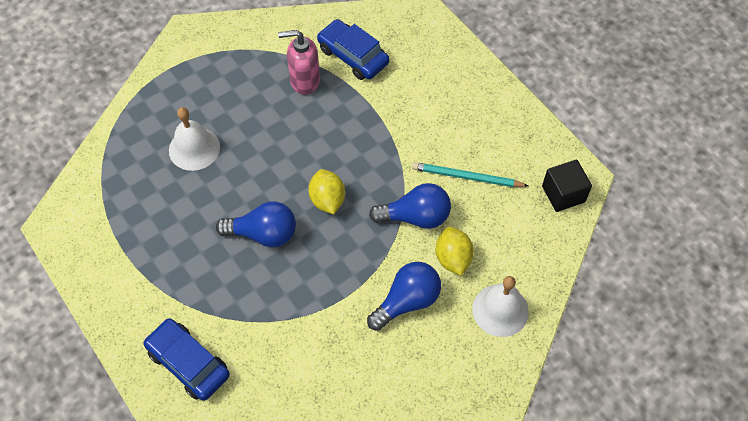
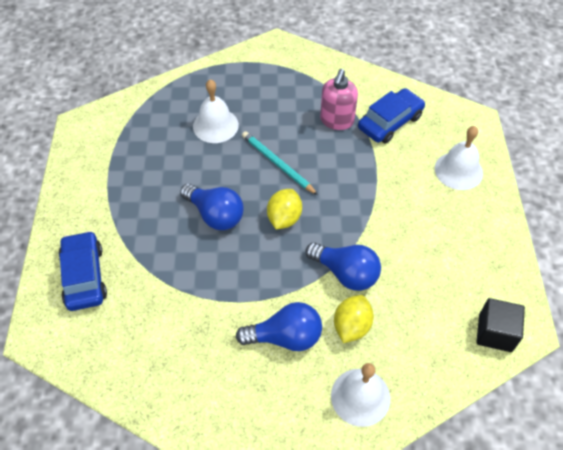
camera: 35 degrees right, 5 degrees down
(304, 81) = (336, 121): pink soap dispenser -> pink soap dispenser turned 105 degrees counterclockwise
(353, 56) = (390, 122): blue car -> blue car turned 60 degrees clockwise
(442, 70) = (458, 170): none -> white bell
(467, 177) = (415, 267): turquoise pencil -> turquoise pencil (277, 164)

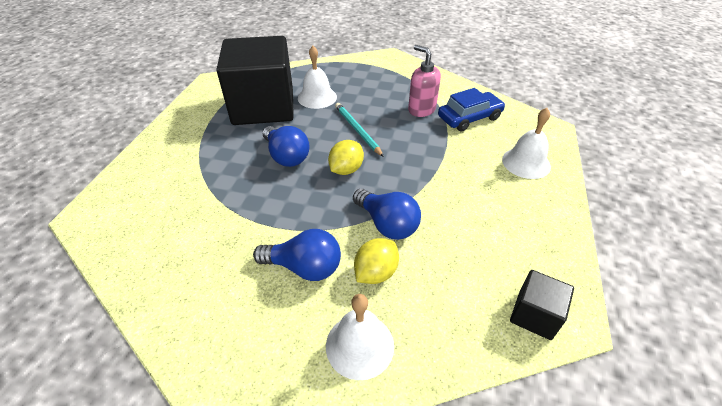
camera: 15 degrees right, 10 degrees down
(84, 276) = (152, 179): blue car -> none
(160, 152) = (263, 107): none -> black cube
(336, 121) = (421, 110): pink soap dispenser -> pink soap dispenser turned 105 degrees clockwise

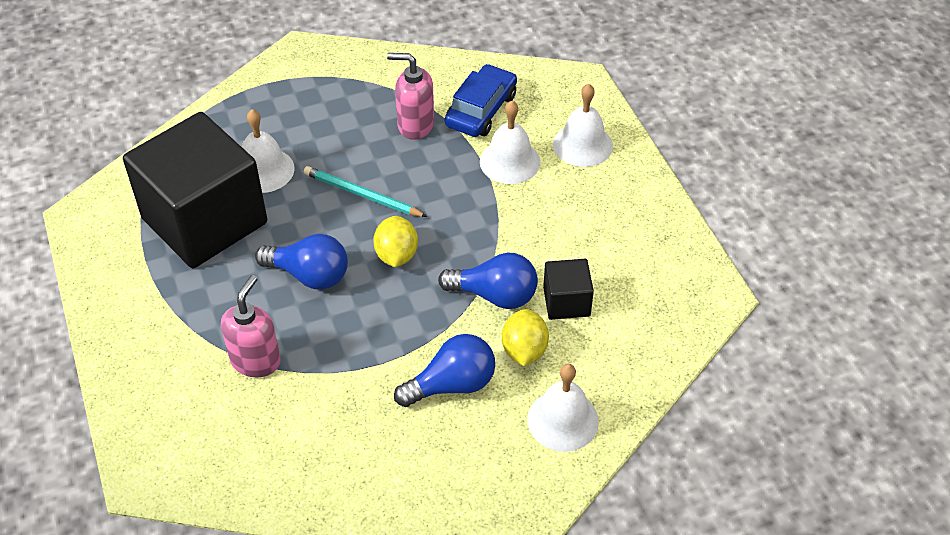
camera: 35 degrees left, 5 degrees up
(210, 186) = (256, 360): none -> pink soap dispenser
(465, 151) = (509, 161): none -> white bell
(534, 315) = (686, 308): black cube -> black cube (566, 302)

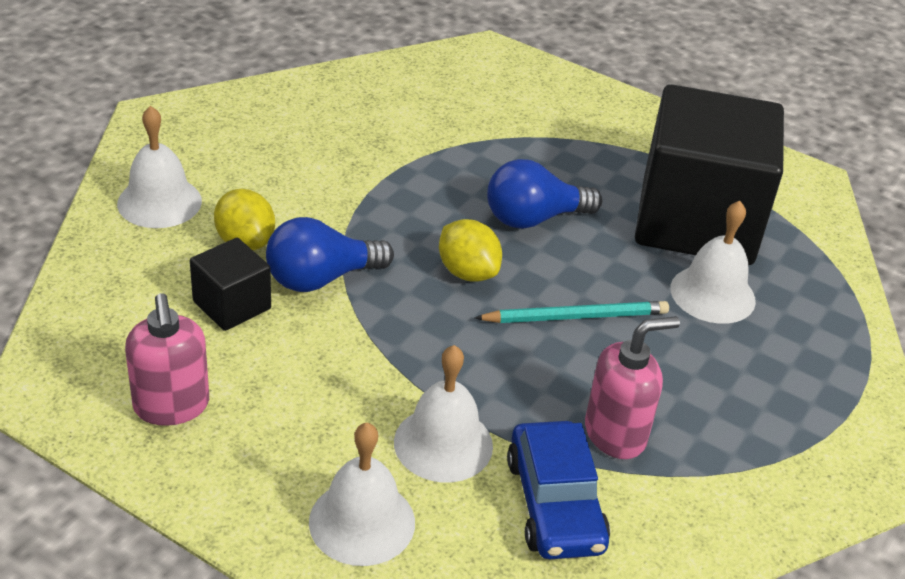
camera: 140 degrees right, 10 degrees down
(256, 360) = (497, 140): pink soap dispenser -> pink soap dispenser (171, 406)
(452, 385) = (296, 188): blue light bulb -> none

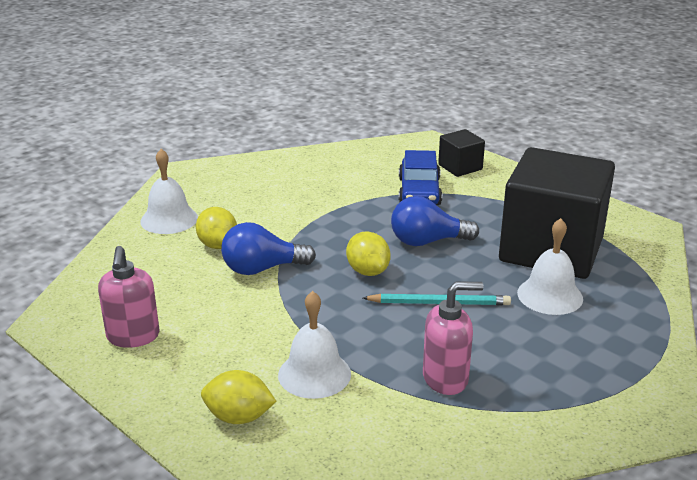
camera: 15 degrees right, 10 degrees down
(232, 305) = (195, 281): black cube -> black cube (460, 167)
(362, 522) = (239, 417): white bell -> yellow lemon
(555, 504) = (385, 419): blue car -> blue car (419, 191)

